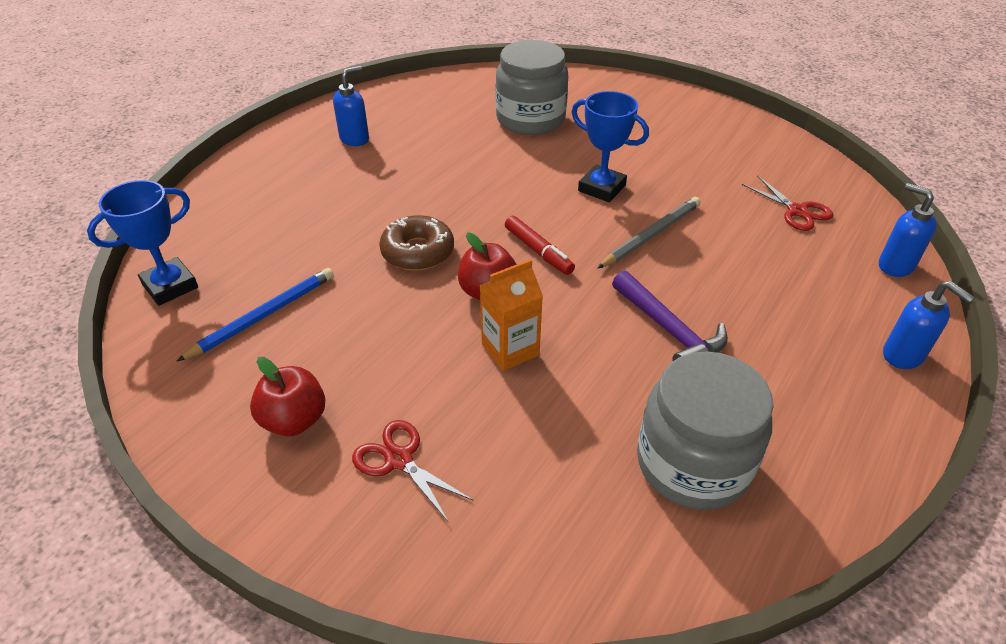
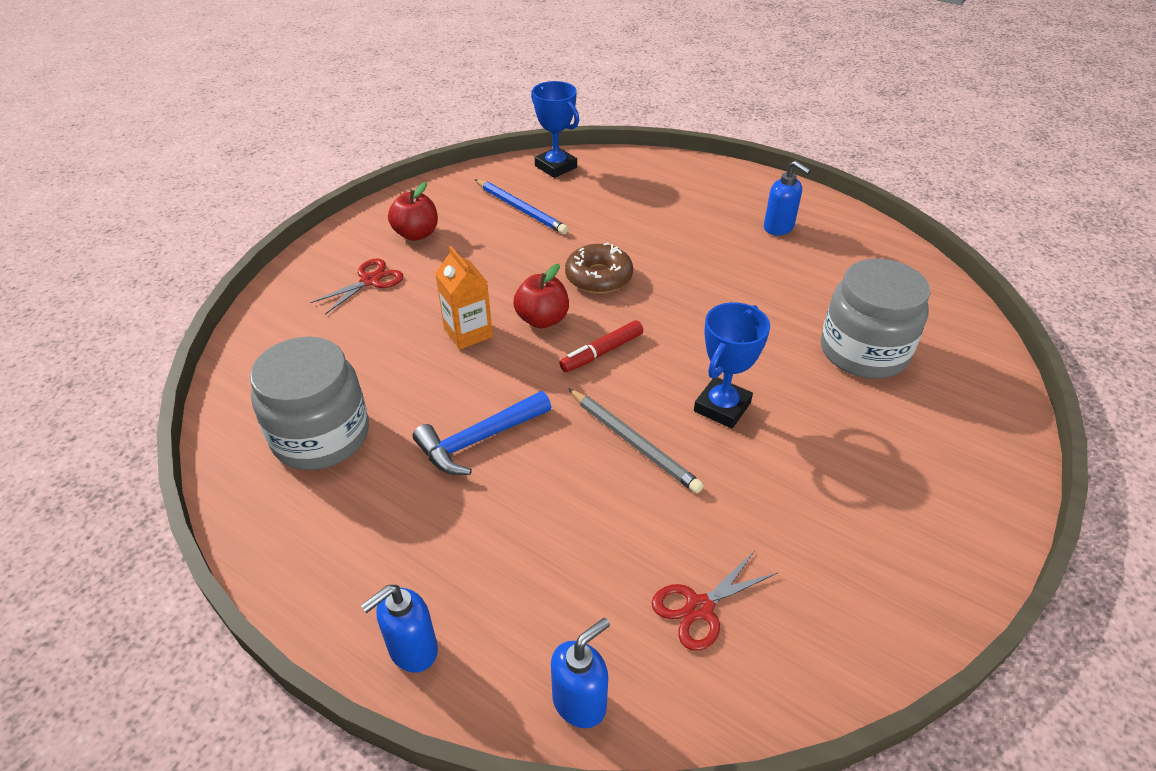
camera: 90 degrees right, 0 degrees up
(669, 331) = (478, 440): purple hammer -> blue hammer

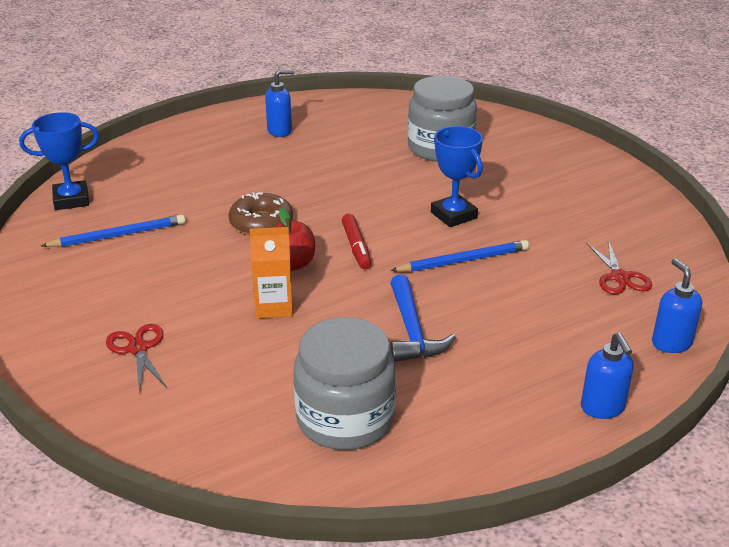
camera: 65 degrees left, 10 degrees down
(416, 234) = (89, 304): red apple -> none
(634, 442) = (463, 260): grey pencil -> blue pencil

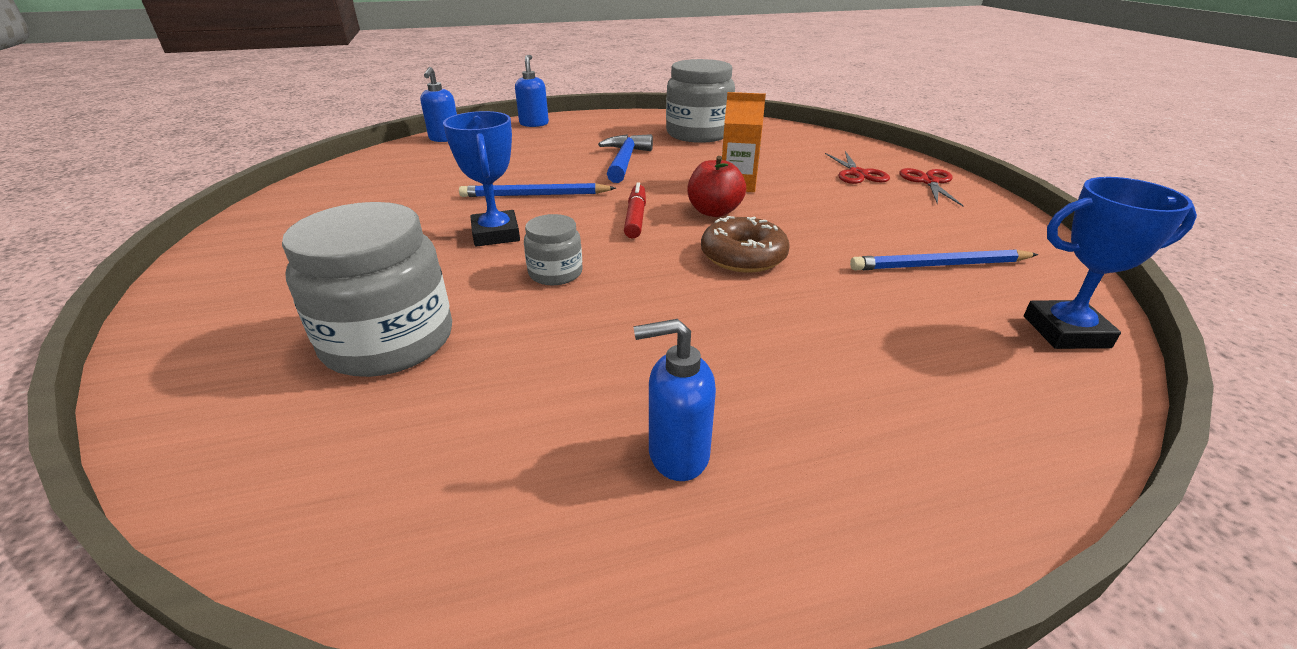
camera: 165 degrees left, 0 degrees up
(385, 193) = (555, 273): none -> grey jar
(619, 277) = (414, 170): red scissors -> red scissors (929, 182)

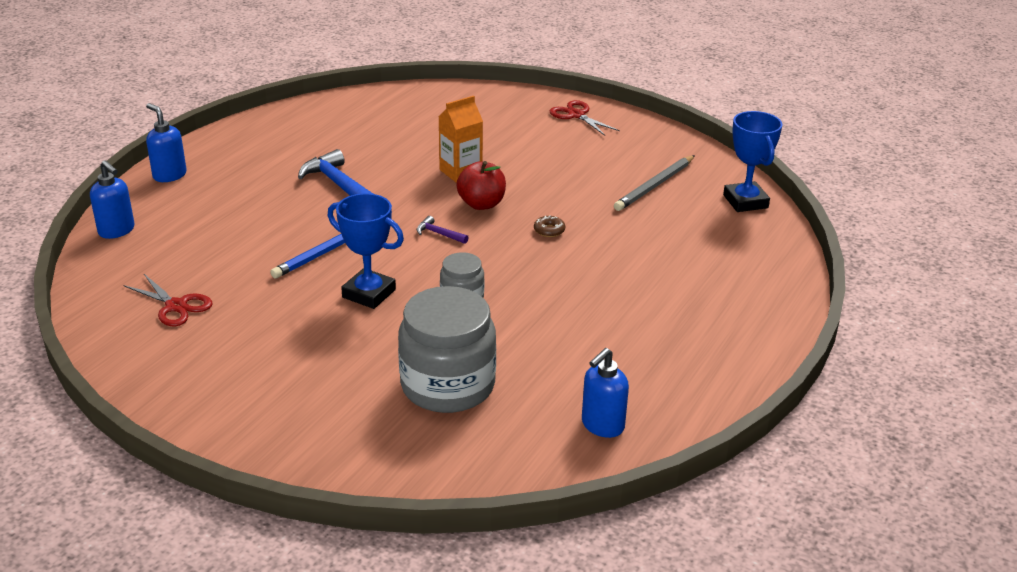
camera: 45 degrees left, 0 degrees up
(635, 217) = (439, 234): red marker -> purple hammer
(677, 454) = (668, 347): blue soap dispenser -> blue soap dispenser (602, 425)
(698, 134) = (347, 128): grey jar -> none
(743, 256) = (549, 230): brown donut -> brown donut, size x0.47
(857, 174) = (524, 126): red scissors -> red scissors (176, 306)
(939, 265) = (655, 186): blue pencil -> grey pencil
(1065, 332) = (745, 201): blue trophy -> blue trophy turned 60 degrees counterclockwise

